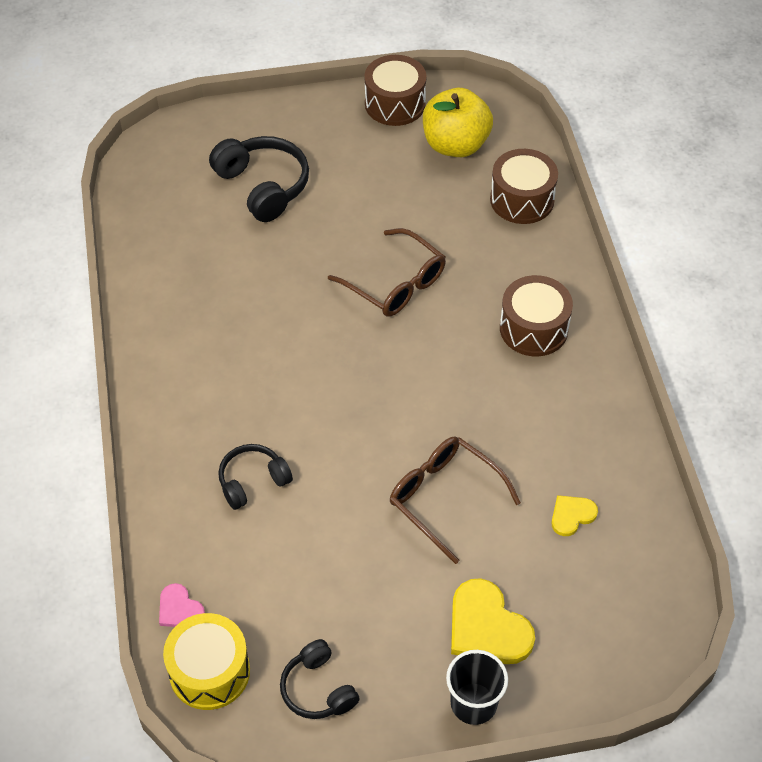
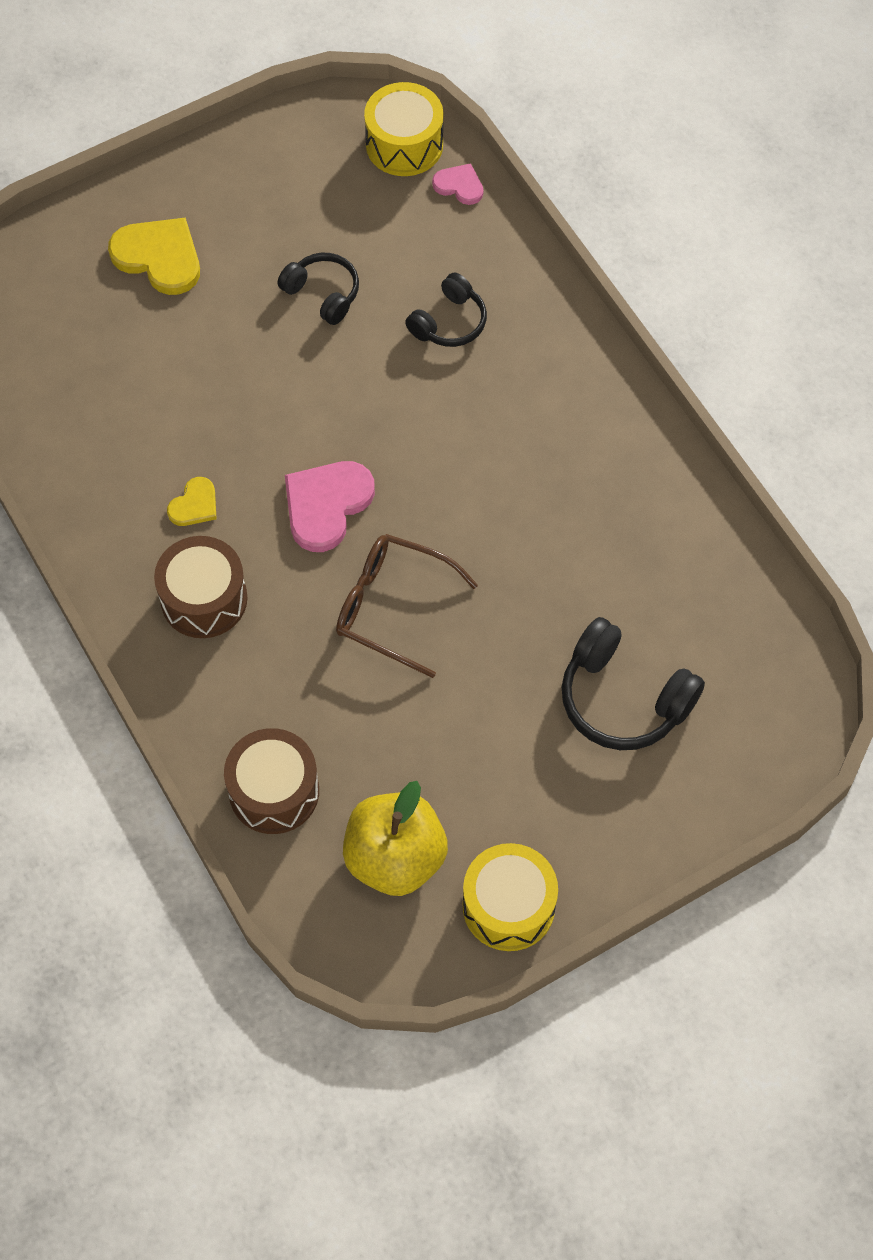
camera: 160 degrees right, 10 degrees up
(318, 689) = (299, 160): black headphones -> black headphones (322, 294)
(395, 104) = (508, 906): brown drum -> yellow drum
(416, 366) = (326, 505): none -> pink heart
(444, 498) = (242, 366): brown glasses -> none
(473, 703) = (152, 190): black cup -> none
(572, 515) = (103, 389): yellow heart -> yellow heart (194, 505)

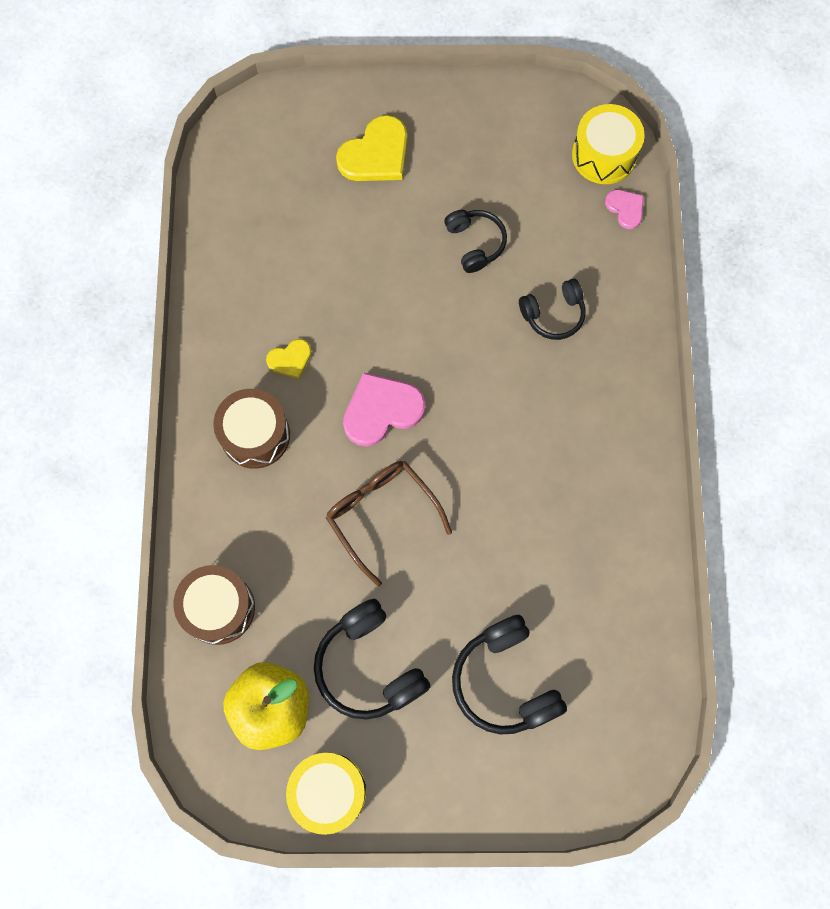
camera: 30 degrees right, 10 degrees up
(159, 257) = (376, 154): yellow heart -> yellow heart turned 75 degrees clockwise
(473, 760) = (369, 666): none -> black headphones

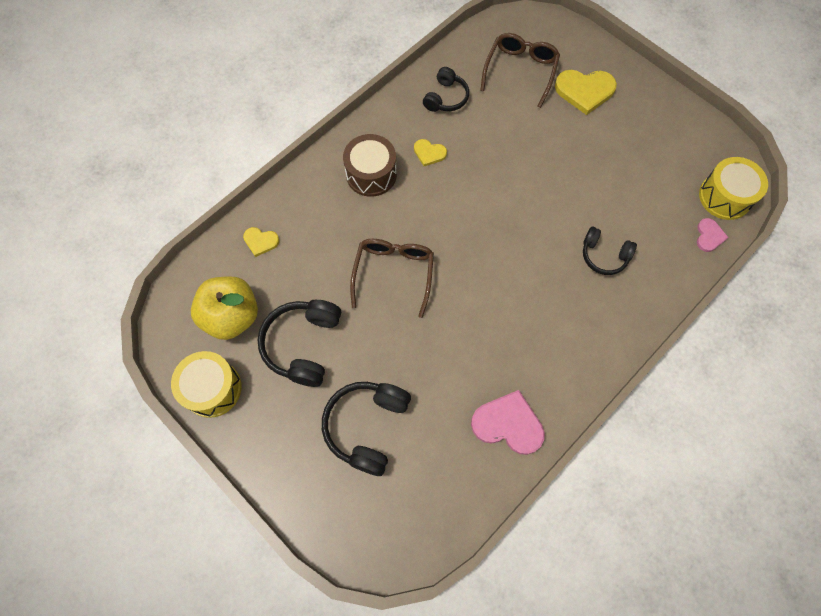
camera: 45 degrees right, 5 degrees down
(218, 608) = (261, 241): brown drum -> yellow heart
(291, 187) = (520, 71): none -> brown glasses
(381, 410) = (451, 220): pink heart -> pink heart (508, 424)
(475, 243) = (595, 180): black headphones -> black headphones (446, 98)

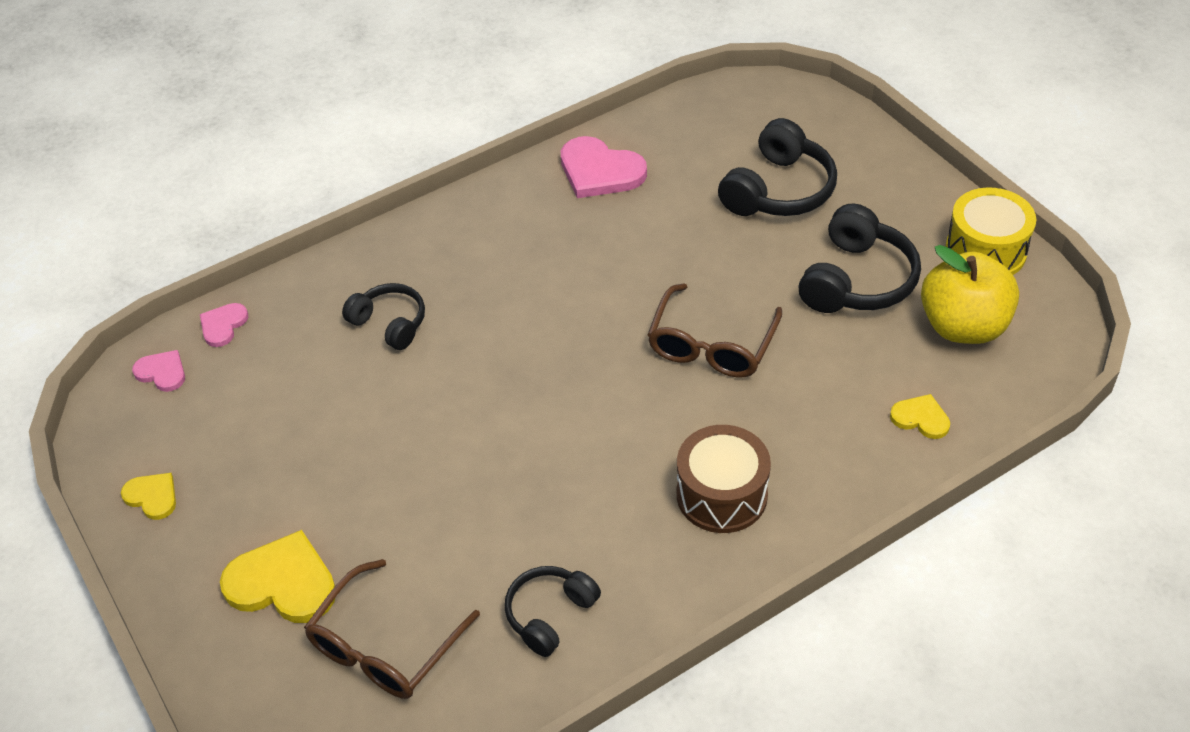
camera: 165 degrees left, 20 degrees down
(429, 153) = (610, 514): yellow heart -> yellow heart (152, 496)
(725, 197) = (162, 372): yellow drum -> pink heart

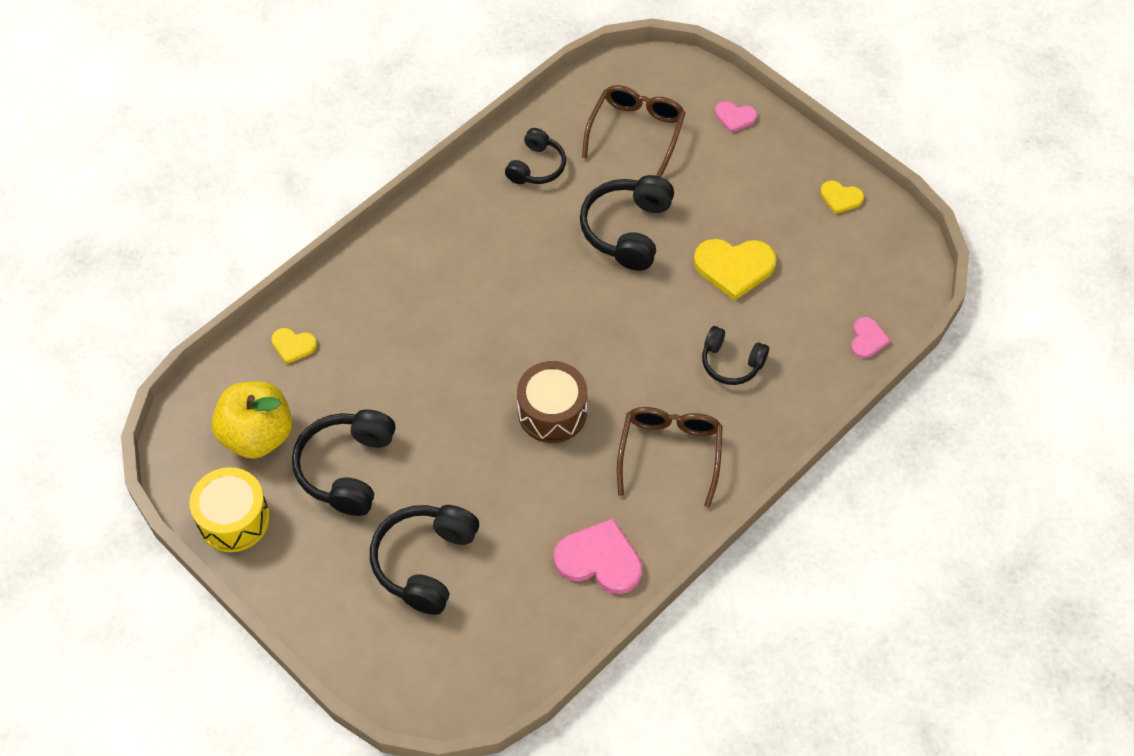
camera: 165 degrees right, 10 degrees up
(162, 372) = (892, 291): pink heart -> pink heart (735, 117)
(283, 583) = (719, 158): yellow heart -> yellow heart (734, 267)
(452, 498) = (627, 230): none -> black headphones
(711, 345) = (462, 384): brown glasses -> brown glasses (670, 453)
(721, 495) = (436, 263): brown drum -> brown drum (552, 412)

